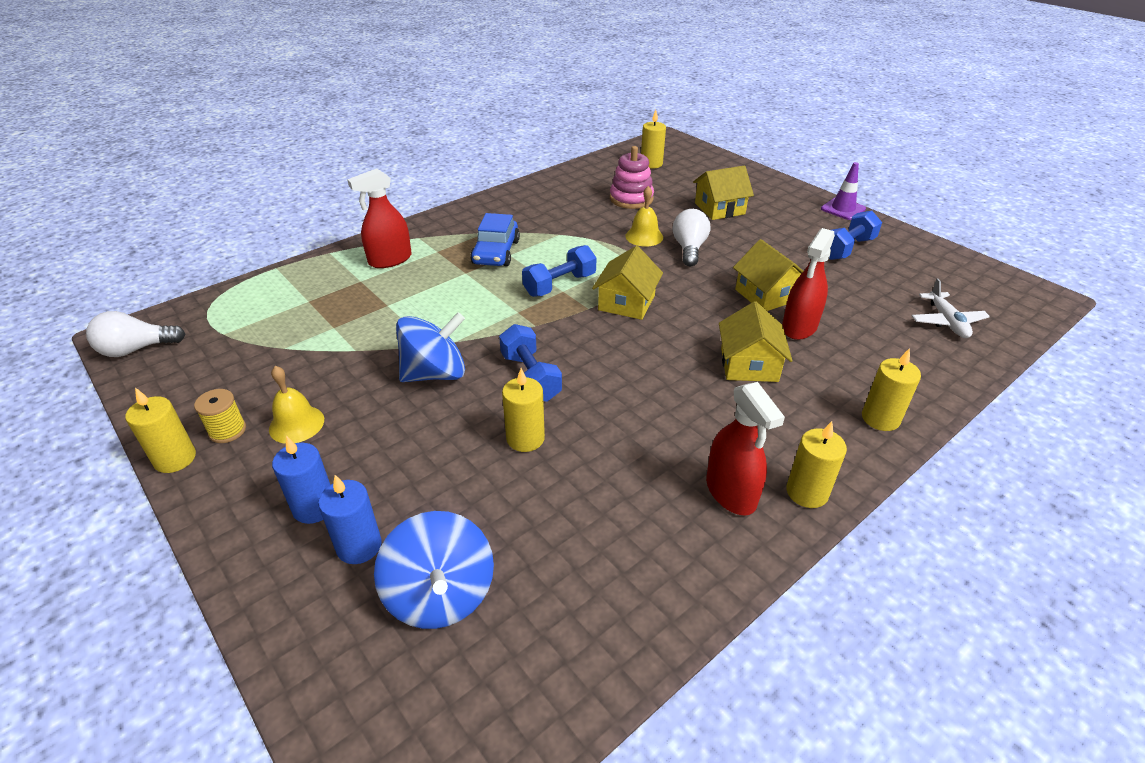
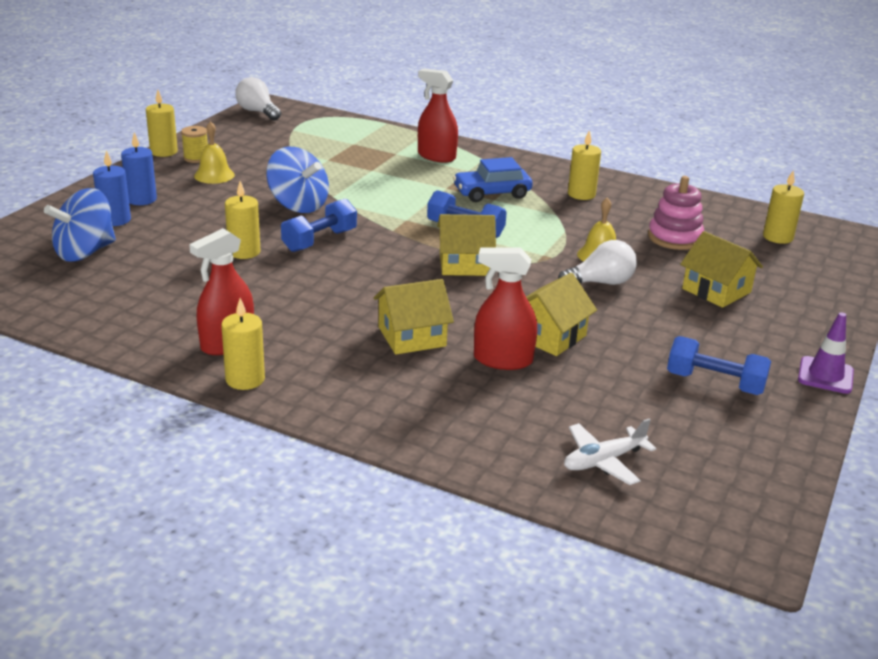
camera: 65 degrees right, 10 degrees down
(880, 418) = (374, 415): yellow candle -> yellow candle (581, 194)

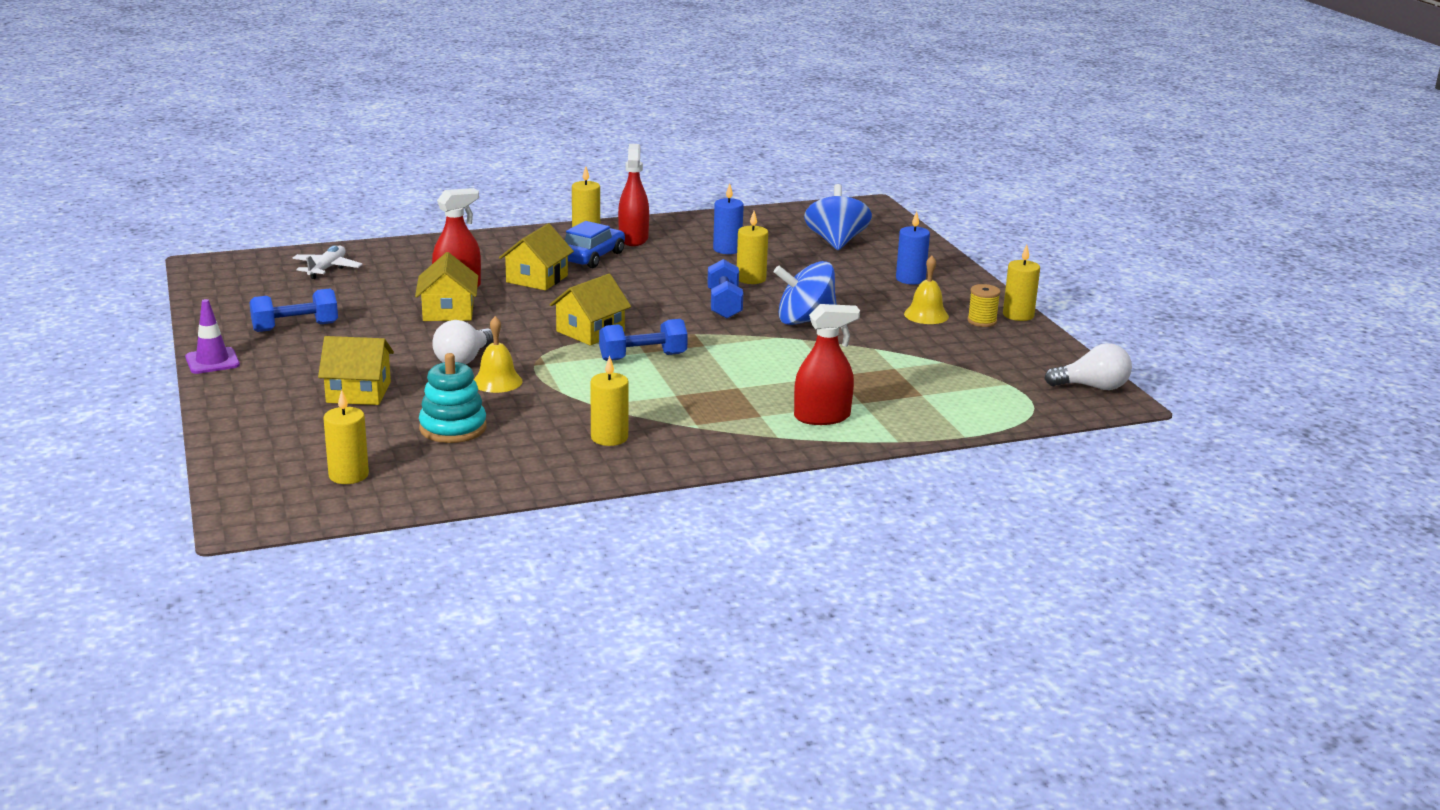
camera: 135 degrees right, 5 degrees down
(115, 220) = (881, 262): blue candle -> blue candle (727, 249)
(492, 193) = (689, 400): blue car -> blue car (592, 257)
(674, 238) = (453, 428): pink stacking toy -> turquoise stacking toy

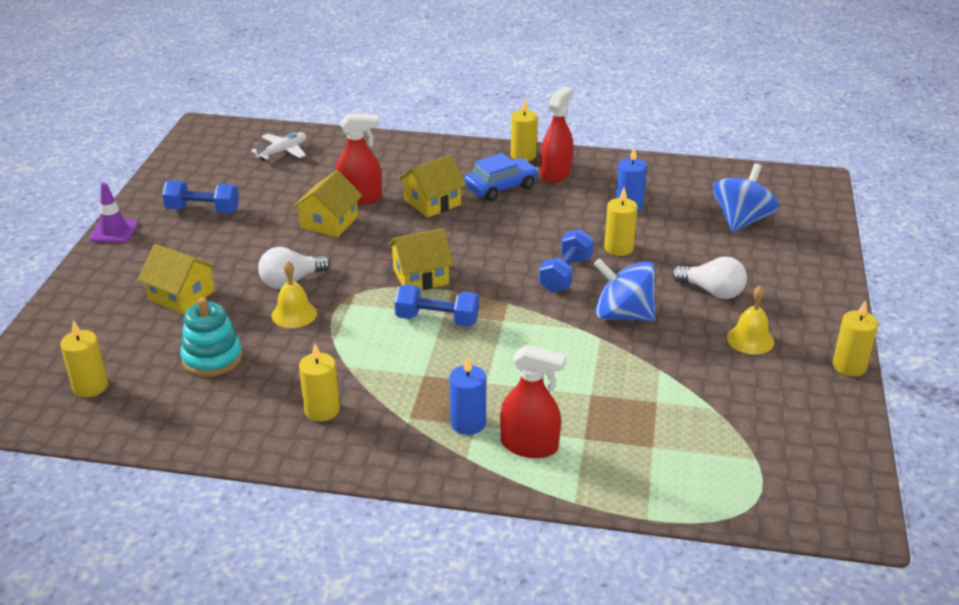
camera: 30 degrees right, 10 degrees up
(910, 279) = (775, 287): blue candle -> blue candle (468, 423)
(982, 321) = (802, 364): yellow spool -> none
(1092, 387) = (846, 493): white light bulb -> white light bulb (712, 291)

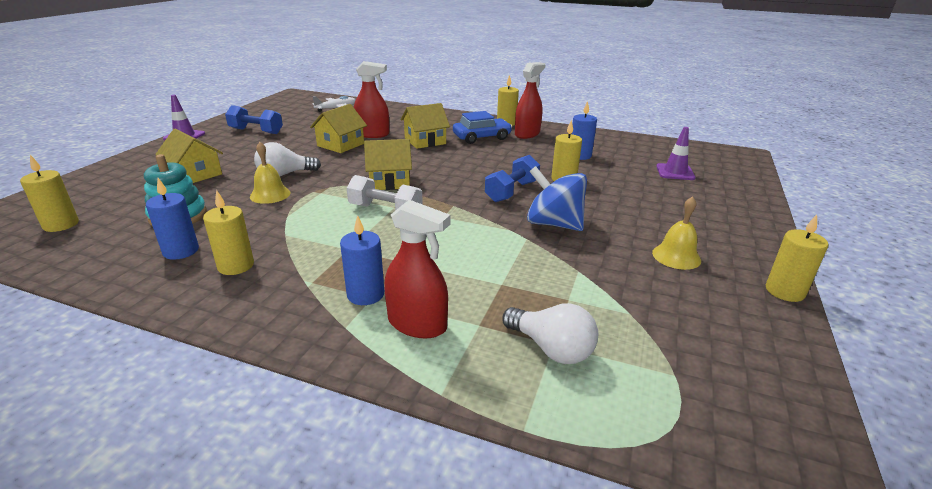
camera: 10 degrees right, 5 degrees down
(252, 401) = (181, 251): none -> blue candle
(437, 320) = (385, 210): blue dumbbell -> white dumbbell
(712, 291) = (642, 216): white light bulb -> white light bulb (551, 348)
(741, 221) = (675, 172): blue spinning top -> purple traffic cone

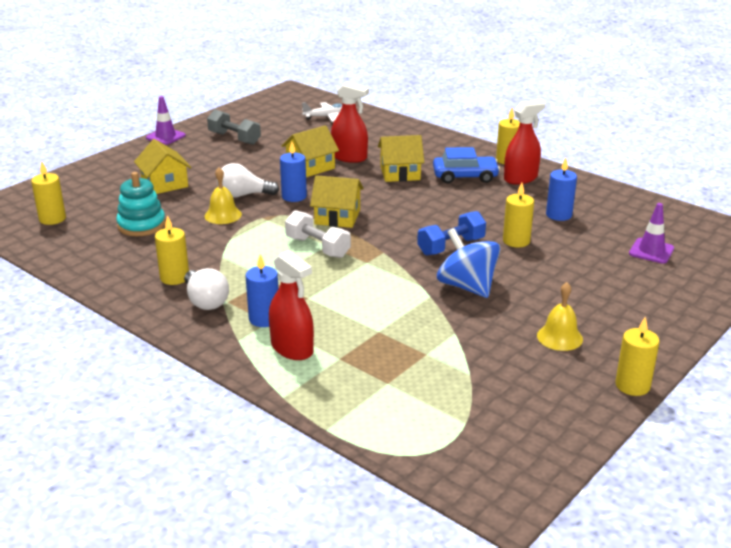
camera: 20 degrees right, 0 degrees up
(181, 251) = (137, 258): blue candle -> blue candle (294, 196)
(256, 131) = (234, 138): blue dumbbell -> grey dumbbell
(551, 348) = (383, 386): white light bulb -> white light bulb (205, 301)

